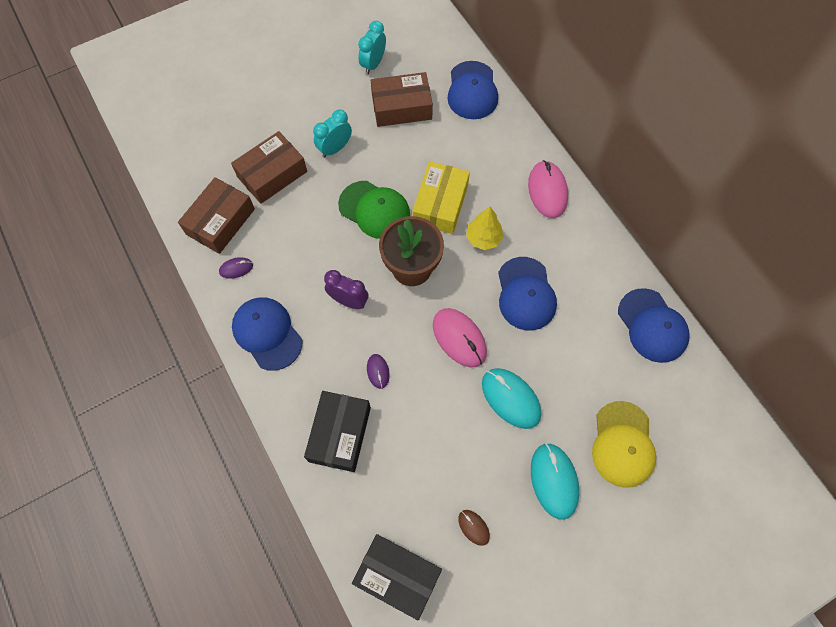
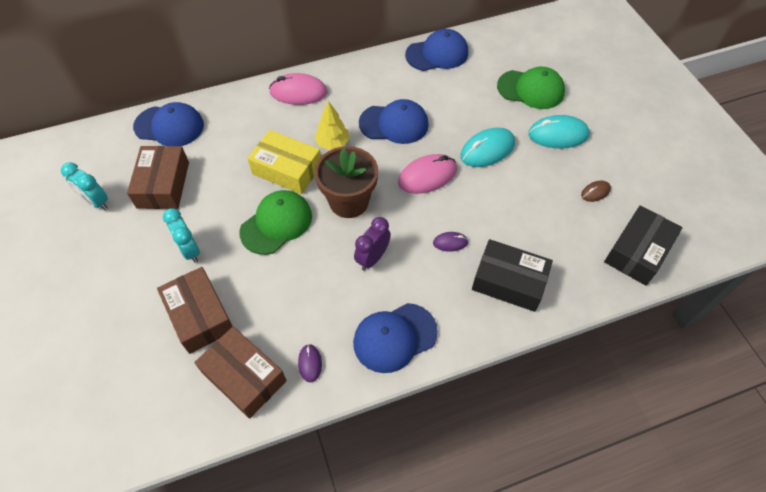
camera: 80 degrees left, 10 degrees down
(622, 444) = (531, 89): yellow cap -> green cap

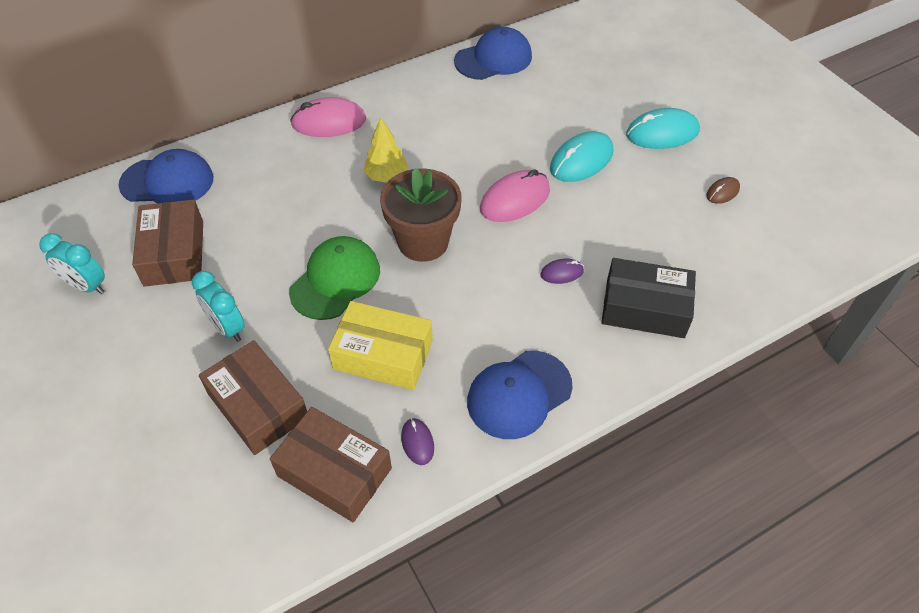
camera: 10 degrees left, 5 degrees down
(287, 169) = (334, 214): yellow box -> yellow box (383, 355)
(372, 258) = (468, 304): purple clock -> none
(394, 124) = (459, 144): blue cap -> none
(531, 89) = (617, 86): green cap -> none
(637, 252) = (789, 252): black box -> none

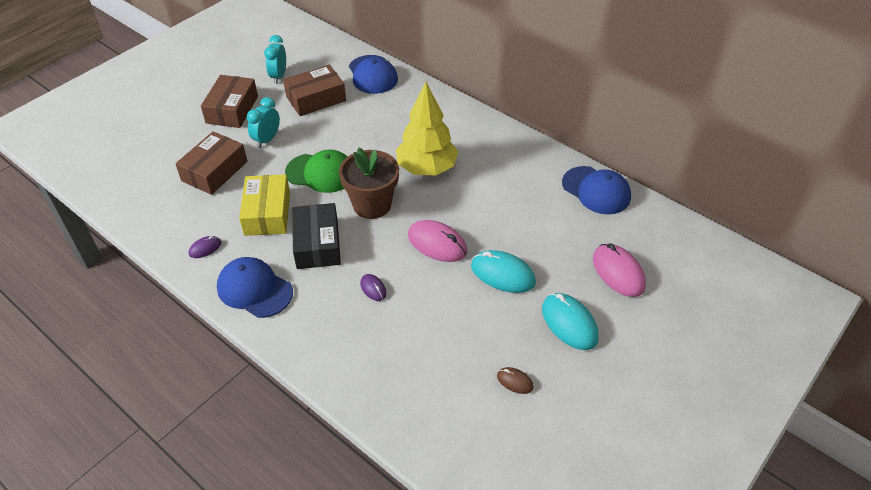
camera: 70 degrees right, 5 degrees down
(329, 122) = (466, 124): pink mouse -> pink mouse (618, 272)
(334, 472) = (176, 217): brown box -> brown box (232, 109)
(386, 176) = (426, 168): yellow tree -> yellow tree, size x1.82
(645, 308) = (357, 347): black box -> black box (317, 244)

